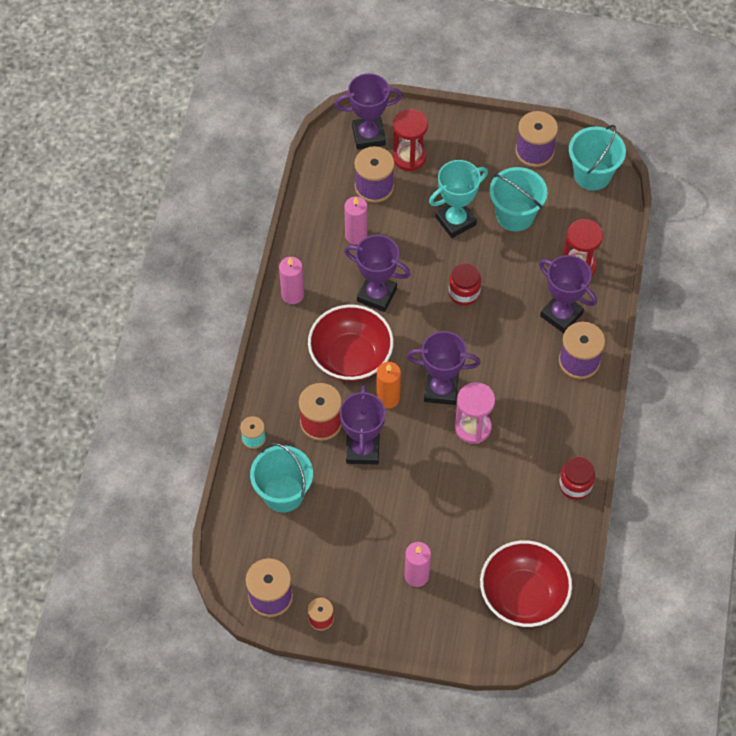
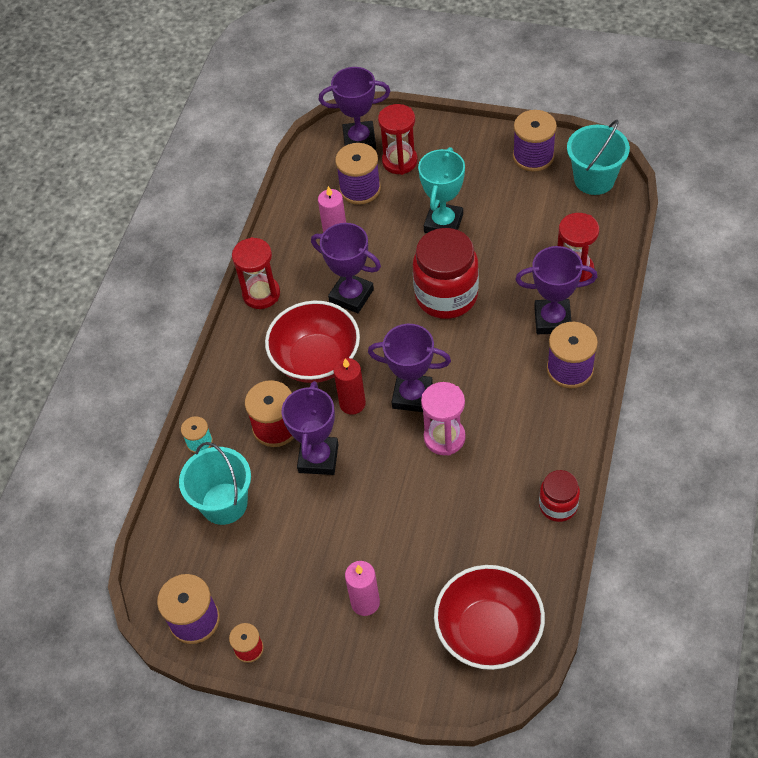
camera: 10 degrees right, 5 degrees down
(292, 294) = (261, 294): pink candle -> red hourglass
(388, 398) = (352, 403): orange candle -> red candle
(455, 221) = (443, 223): turquoise trophy -> turquoise trophy turned 45 degrees counterclockwise
(464, 293) = (446, 296): red jar -> red jar, size x1.84
(515, 215) = (508, 218): turquoise bucket -> none
(561, 315) = (552, 320): purple trophy -> purple trophy turned 45 degrees counterclockwise

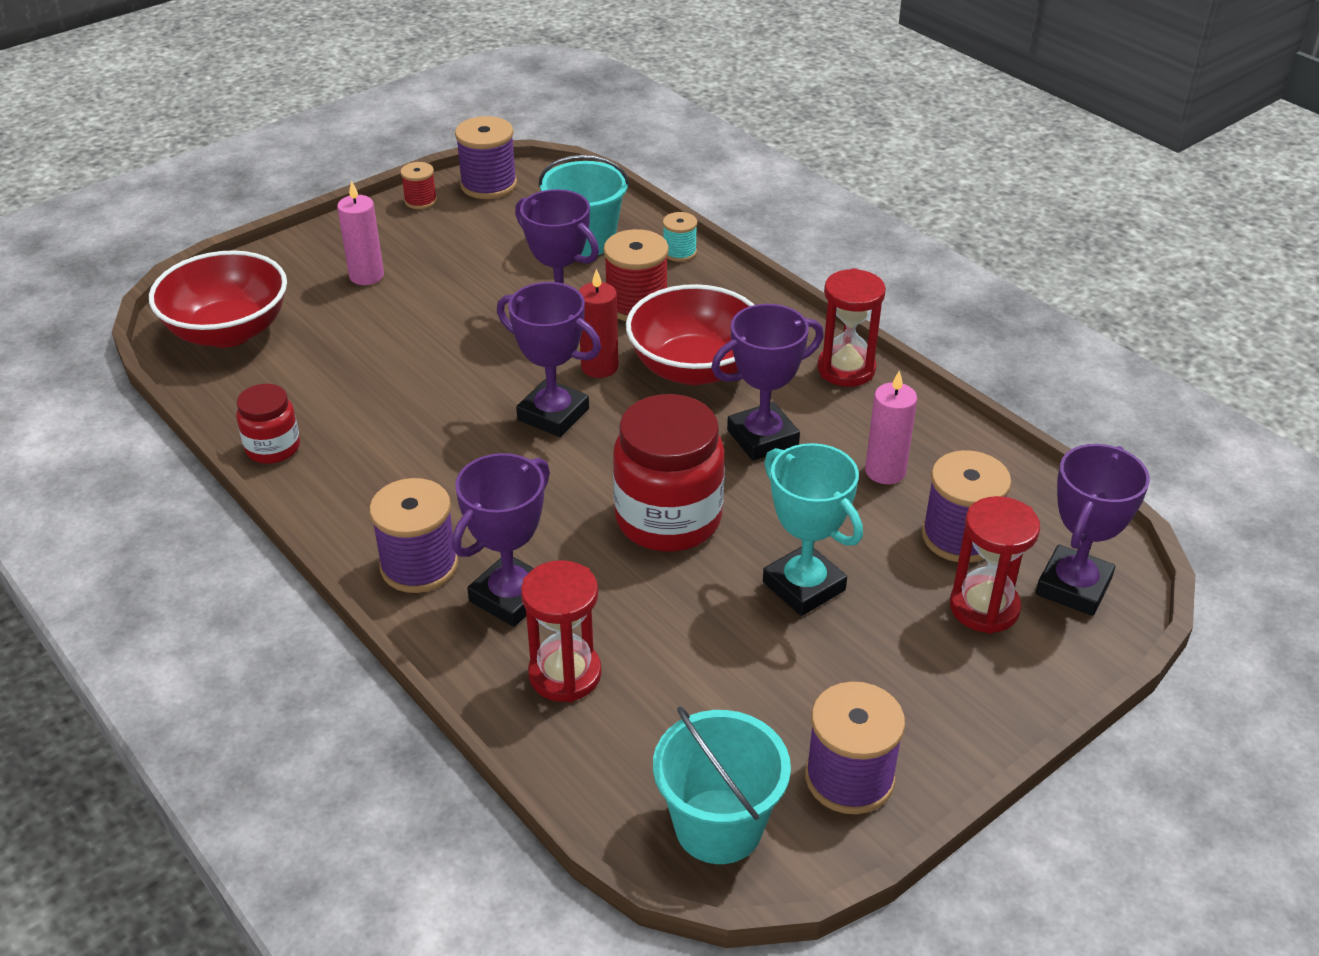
camera: 120 degrees right, 15 degrees down
(412, 396) = (553, 414): purple trophy -> purple trophy turned 75 degrees clockwise
(444, 437) = (467, 410): pink hourglass -> none

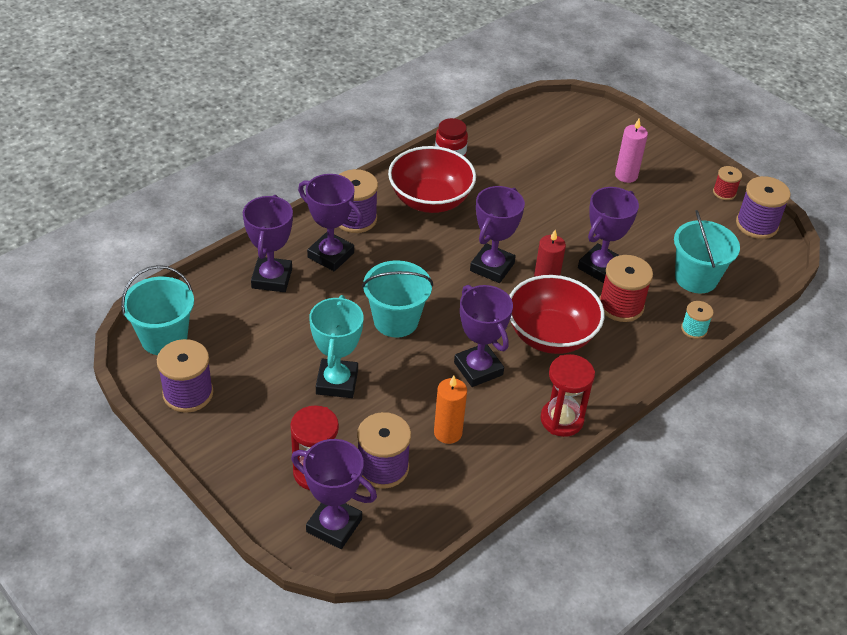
camera: 85 degrees right, 5 degrees up
(228, 331) = (555, 126): red bowl -> red bowl (430, 200)
(565, 674) = (272, 278): red hourglass -> purple trophy
(668, 519) = (396, 320): red jar -> turquoise bucket
(803, 586) = (337, 382): turquoise trophy -> turquoise trophy turned 45 degrees counterclockwise
(885, 471) = (448, 432): pink candle -> orange candle

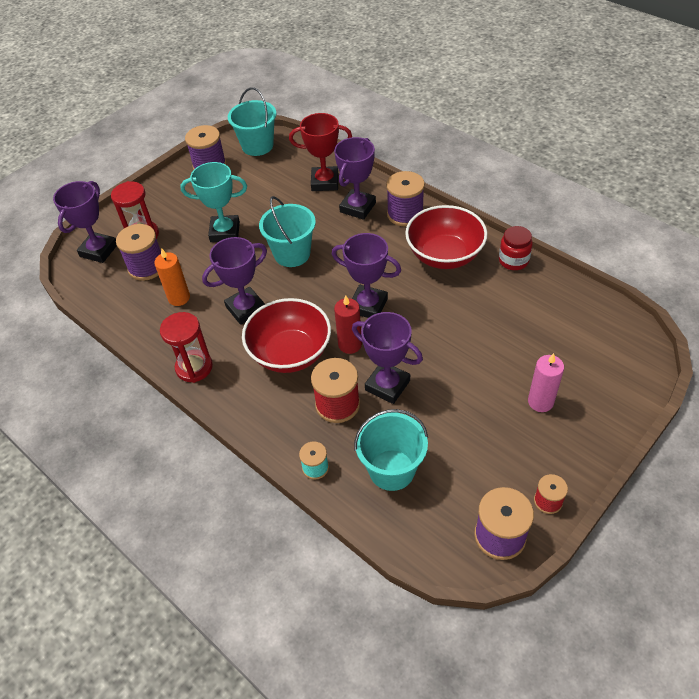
camera: 90 degrees right, 5 degrees up
(272, 278) = (325, 182): purple trophy -> red trophy

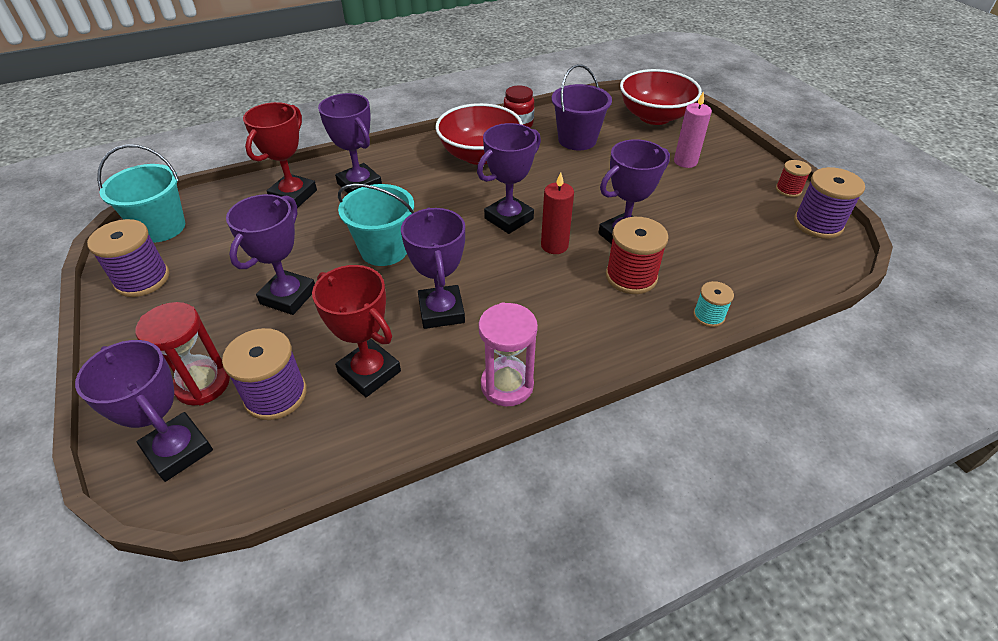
camera: 70 degrees left, 5 degrees down
(179, 298) = (369, 372): orange candle -> red trophy
(194, 367) = (507, 385): red hourglass -> pink hourglass
(225, 232) = (288, 296): turquoise trophy -> purple trophy
(290, 353) = (538, 292): red bowl -> red bowl (654, 117)
(391, 470) = (729, 264): turquoise bucket -> none
(405, 214) = (401, 160): purple spool -> none
(518, 309) = (577, 140): none -> purple bucket

